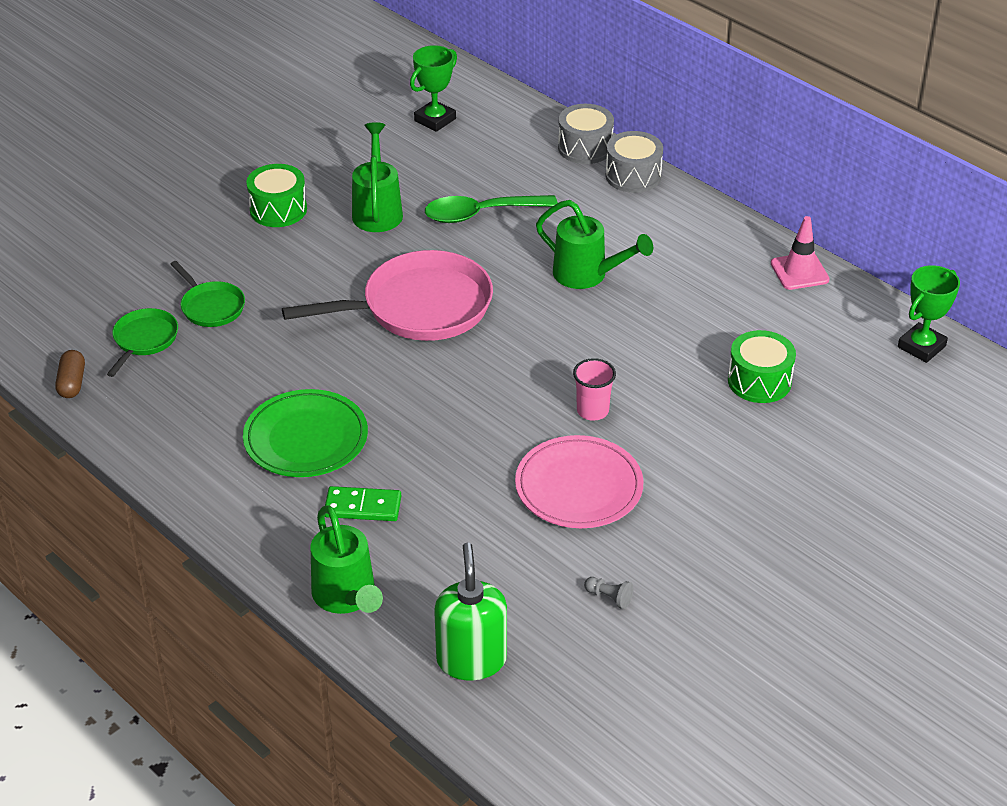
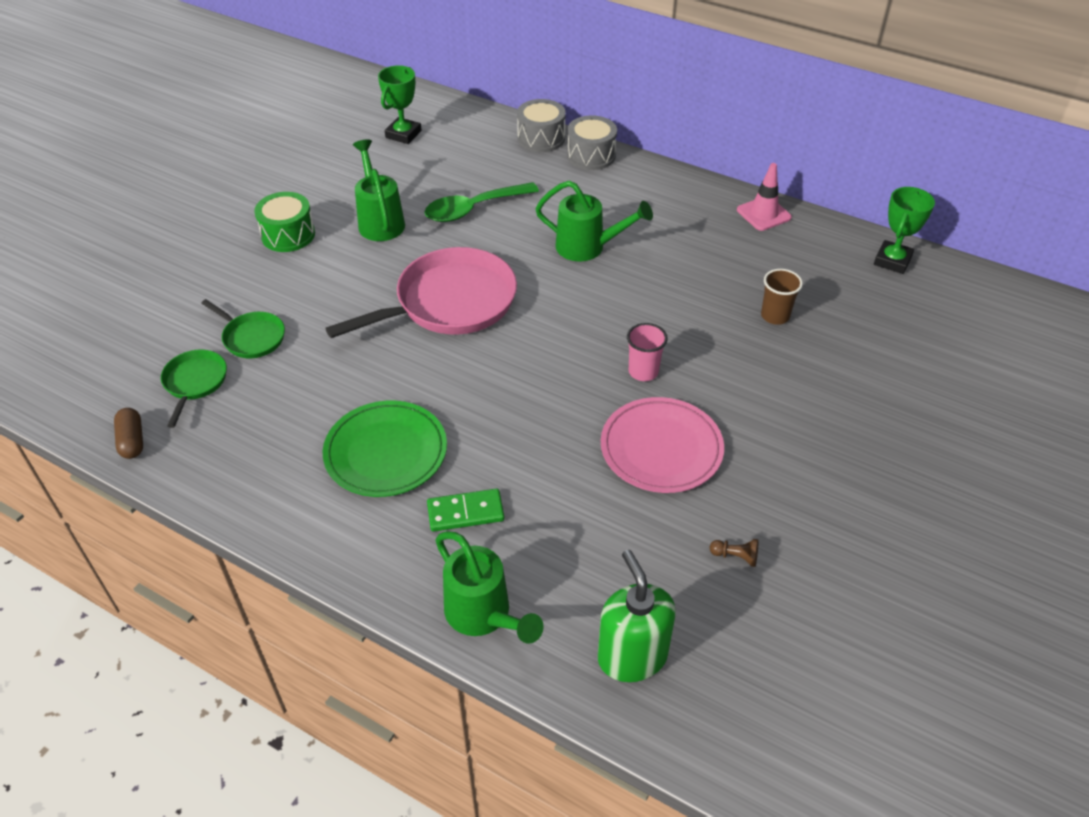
camera: 15 degrees left, 5 degrees up
(609, 597) = (735, 556): grey pawn -> brown pawn
(759, 381) = (775, 316): green drum -> brown cup

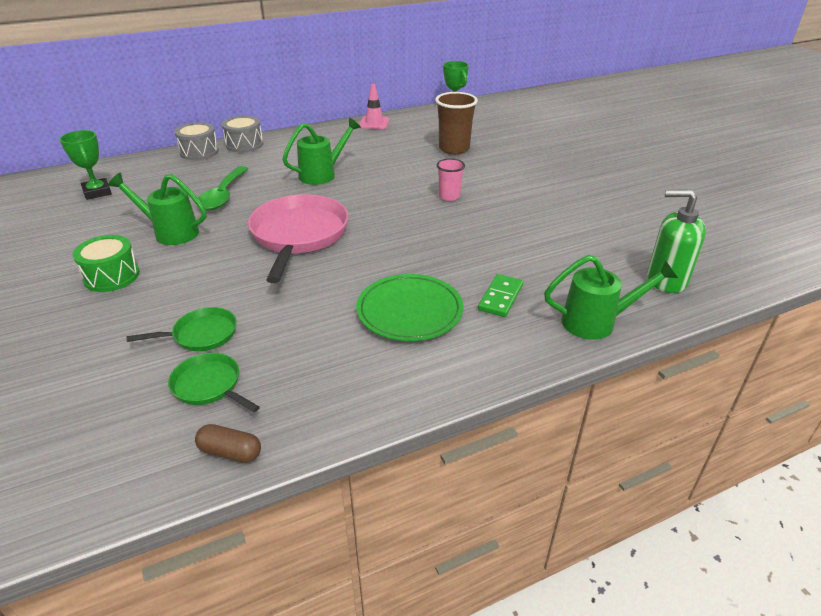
camera: 55 degrees left, 10 degrees down
(661, 449) = (516, 213): pink plate -> none
(735, 556) = (616, 222): brown pawn -> none
(775, 316) = (454, 149): brown cup -> brown cup, size x1.67

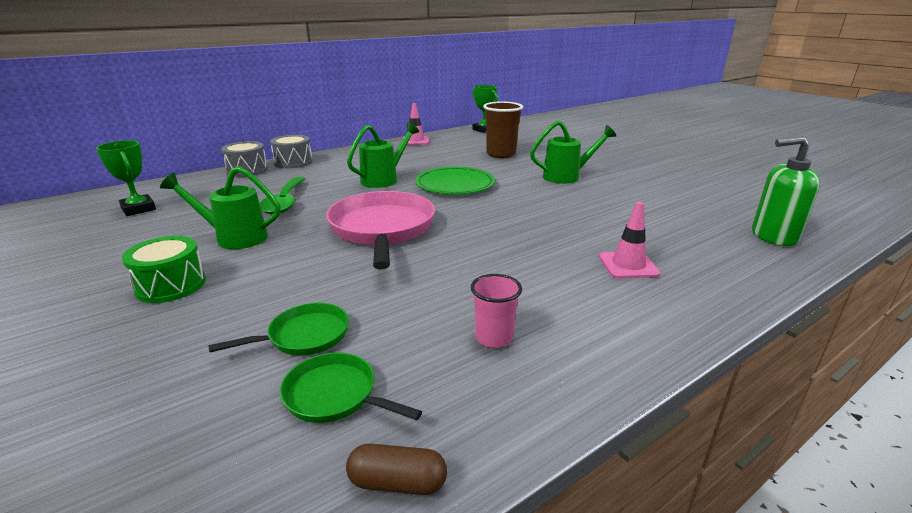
camera: 10 degrees left, 10 degrees down
(409, 311) = (541, 287): green plate -> green plate (455, 185)
(449, 196) = (519, 188): pink cup -> pink cup (494, 338)
(500, 297) = (628, 265): green domino -> pink traffic cone
(596, 322) = (741, 278): green watering can -> green watering can (566, 177)

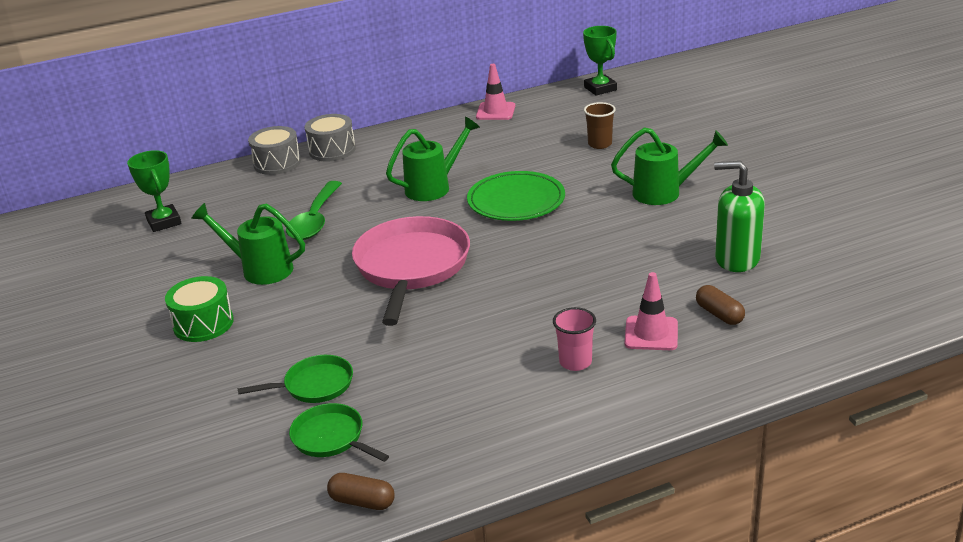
camera: 15 degrees right, 5 degrees up
(494, 338) = (476, 401): pink cup -> pink cup (575, 362)
(501, 154) = (600, 144): brown cup -> brown cup, size x0.60
(674, 248) = (719, 314): none -> brown capsule
(773, 236) = (851, 306): green soap dispenser -> green soap dispenser (736, 259)

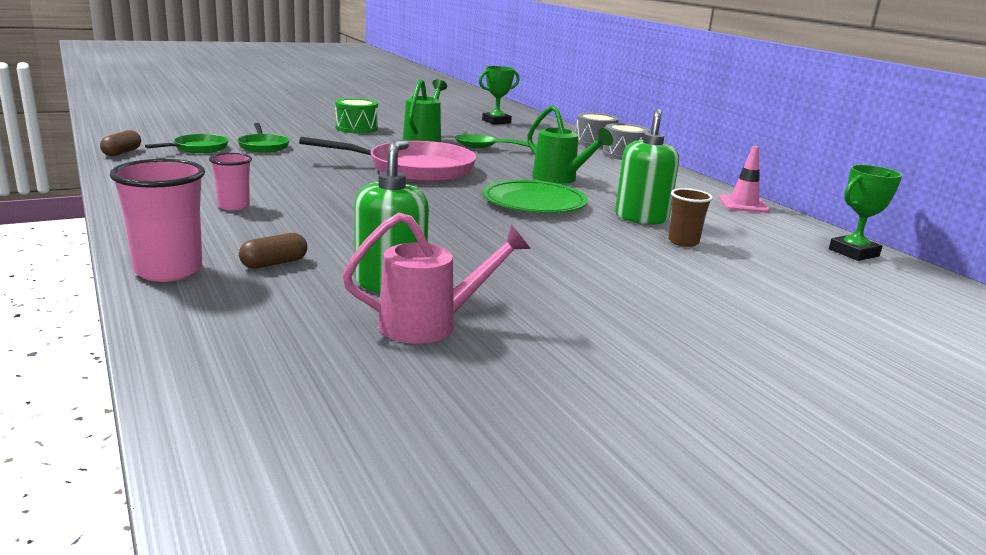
camera: 80 degrees right, 10 degrees down
(545, 156) = (641, 218): none -> green soap dispenser
(651, 333) = (258, 233): pink traffic cone -> none
(664, 192) = (561, 262): green watering can -> none
(757, 363) = (168, 271): none -> pink cup
(798, 240) = (430, 324): none -> pink watering can

